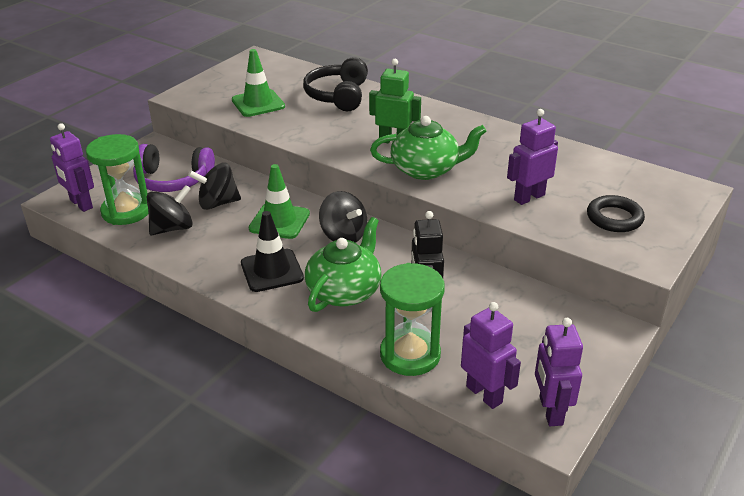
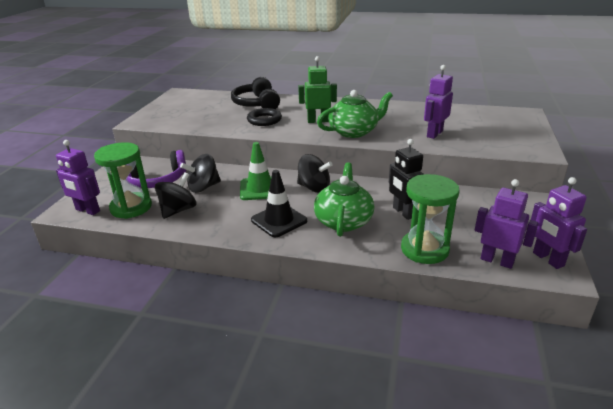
camera: 20 degrees left, 5 degrees down
(258, 103) = (202, 116): green traffic cone -> none
(614, 218) = (496, 134): black ring -> black ring (264, 120)

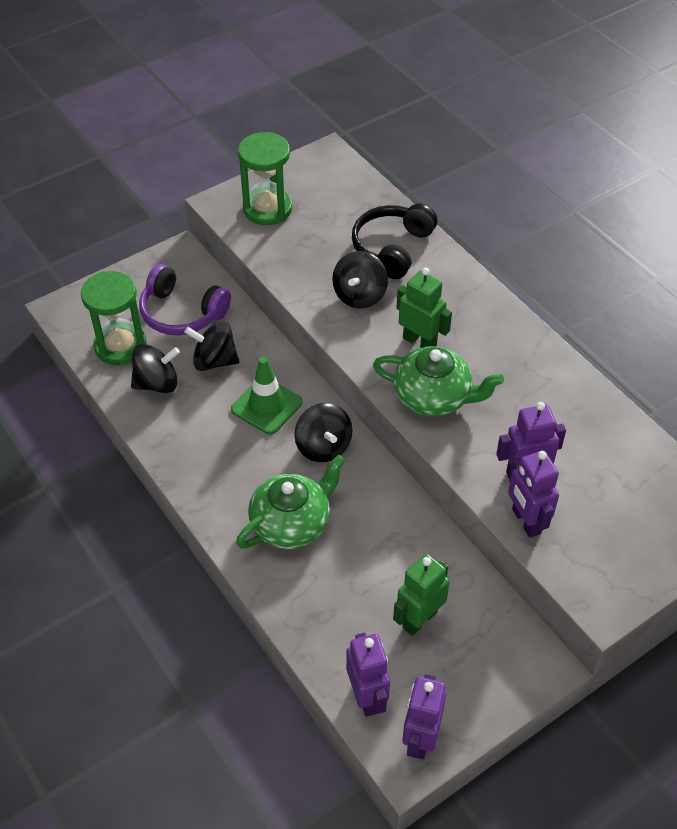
camera: 40 degrees right, 20 degrees up
(87, 210) = (80, 322): purple robot -> purple robot (526, 521)
(264, 120) = (359, 295): black ring -> black spinning top
(279, 220) = (232, 473): black traffic cone -> none
(403, 212) = (367, 559): black robot -> none
(424, 249) = (319, 625): green hourglass -> green hourglass (267, 209)
(464, 218) = (419, 619): none -> green robot

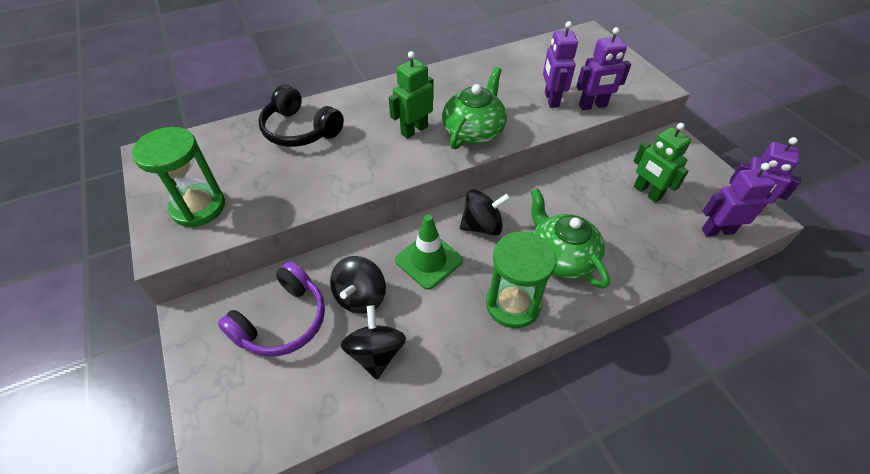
camera: 80 degrees left, 0 degrees up
(120, 346) = (308, 389): green hourglass -> green hourglass (512, 304)
(359, 295) = (348, 157): black spinning top -> none

